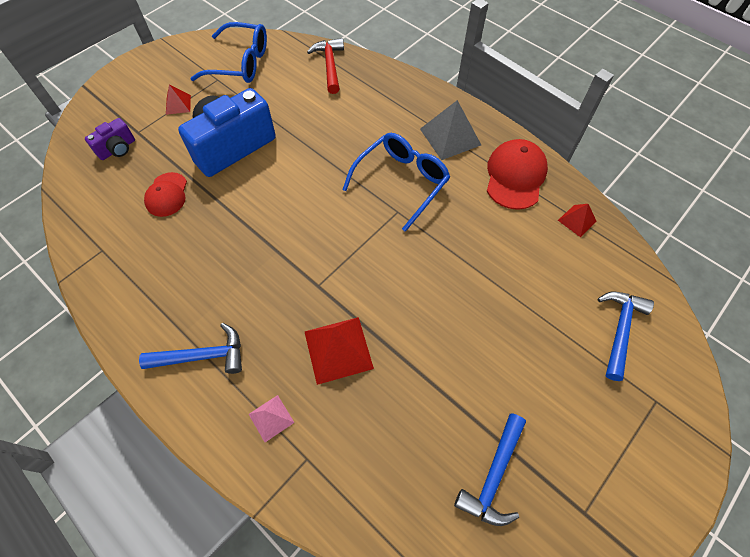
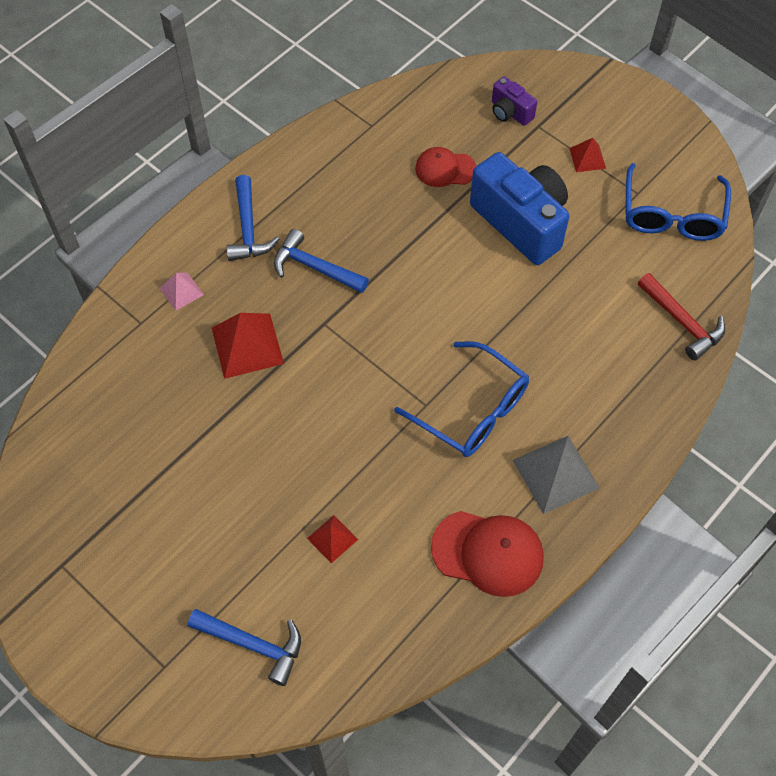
camera: 90 degrees right, 0 degrees up
(330, 65) = (682, 322): red hammer -> red hammer turned 60 degrees clockwise
(493, 475) = (106, 484): blue hammer -> blue hammer (315, 268)
(577, 220) = (414, 623): red pyramid -> red pyramid (332, 538)

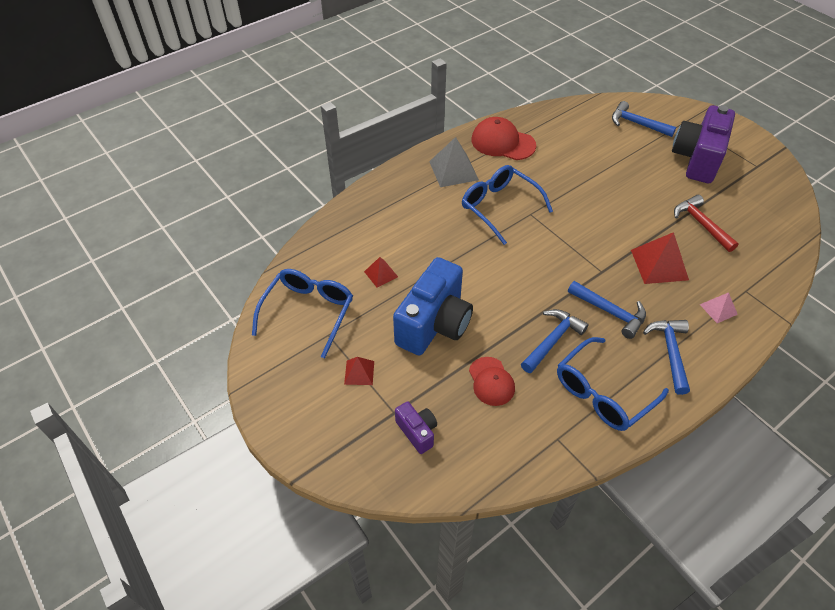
camera: 170 degrees left, 10 degrees down
(159, 566) = (697, 159): none -> purple camera
(325, 175) = (603, 392): none -> blue glasses
(332, 538) = (594, 158): red pyramid -> red pyramid (381, 274)
(382, 223) = (552, 340): none -> blue hammer
(445, 169) = (491, 381): red cap -> red cap turned 60 degrees clockwise
(521, 222) = (434, 324): blue camera -> blue camera turned 120 degrees counterclockwise
(682, 322) = (337, 238): red hammer -> red hammer (701, 224)

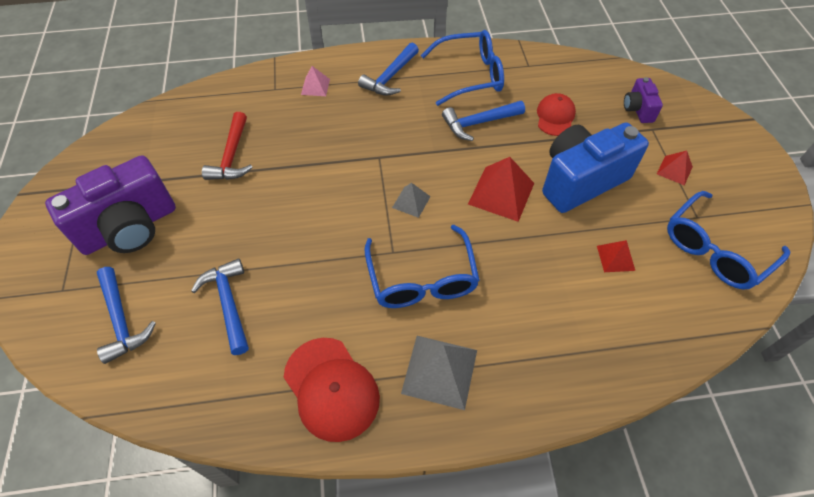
camera: 150 degrees left, 5 degrees up
(548, 249) = (411, 202): none -> grey pyramid
(610, 312) = (408, 122): blue hammer -> blue hammer (228, 303)
(659, 264) = (319, 139): red pyramid -> red pyramid (501, 193)

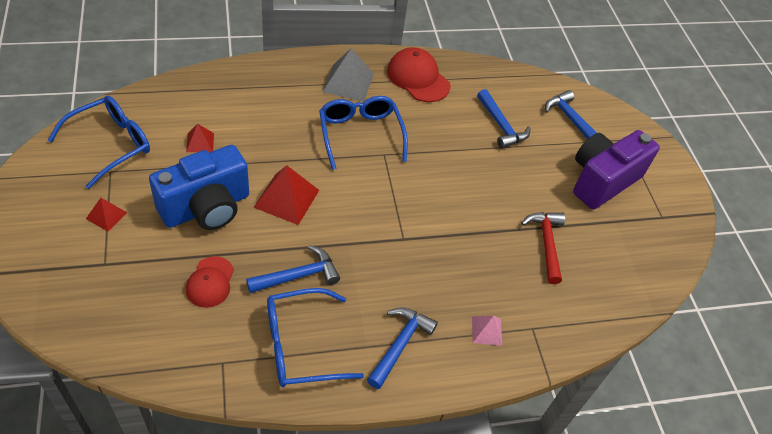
camera: 170 degrees right, 5 degrees down
(411, 202) = (370, 194): grey pyramid -> none
(638, 109) = (108, 290): purple camera -> none

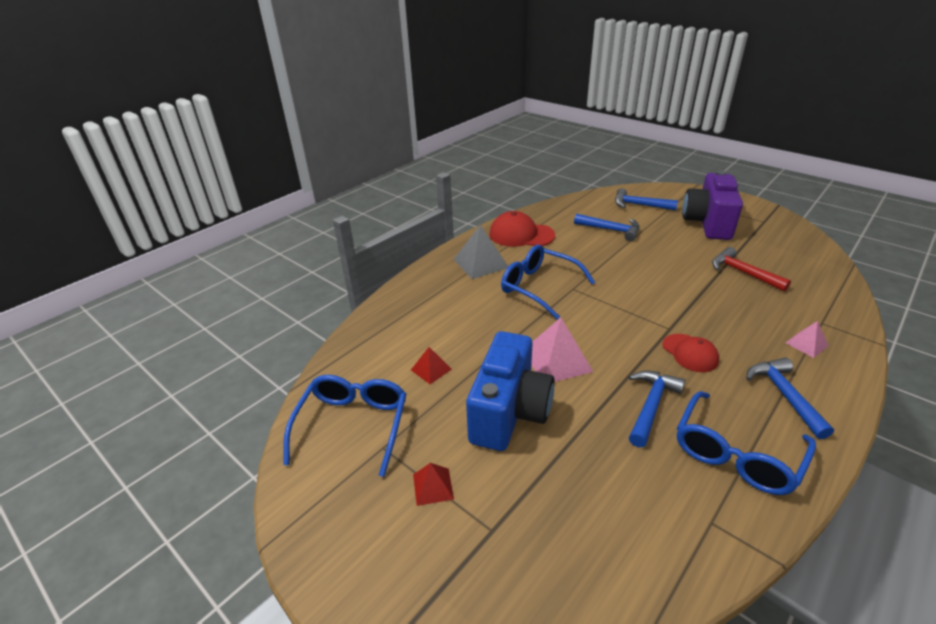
camera: 30 degrees left, 15 degrees down
(210, 282) = (600, 466): red cap -> red cap (690, 353)
(286, 198) = (557, 360): red pyramid -> pink pyramid

